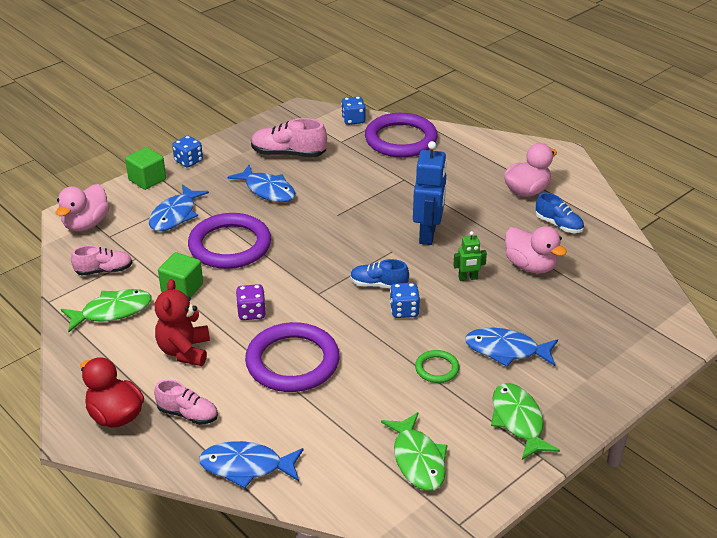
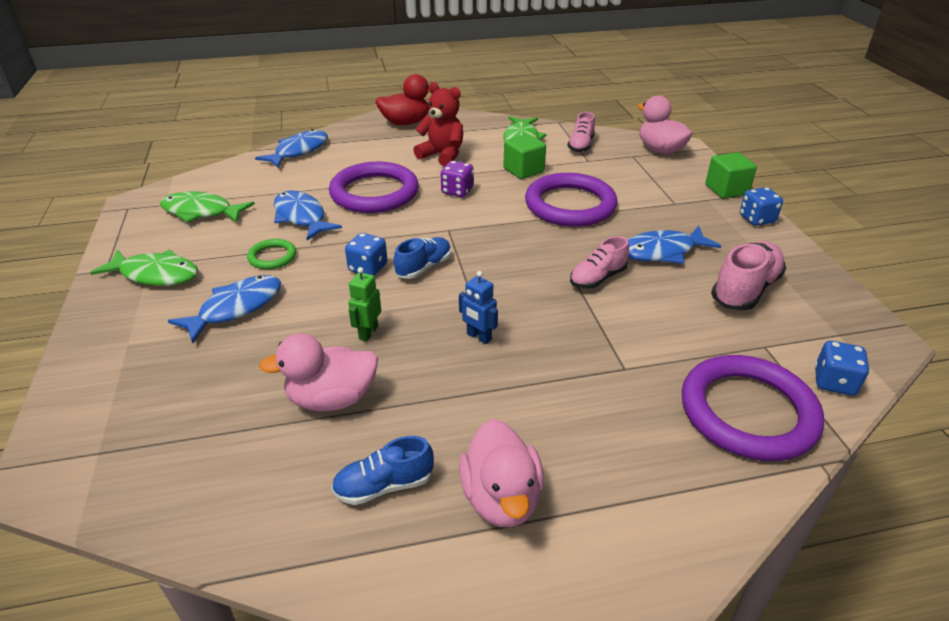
camera: 120 degrees right, 0 degrees up
(175, 215) = (646, 190): blue fish -> blue fish (301, 217)
(188, 414) = (374, 143): pink shoe -> pink shoe (597, 278)
(428, 234) = (478, 337): blue robot -> blue robot, size x0.51

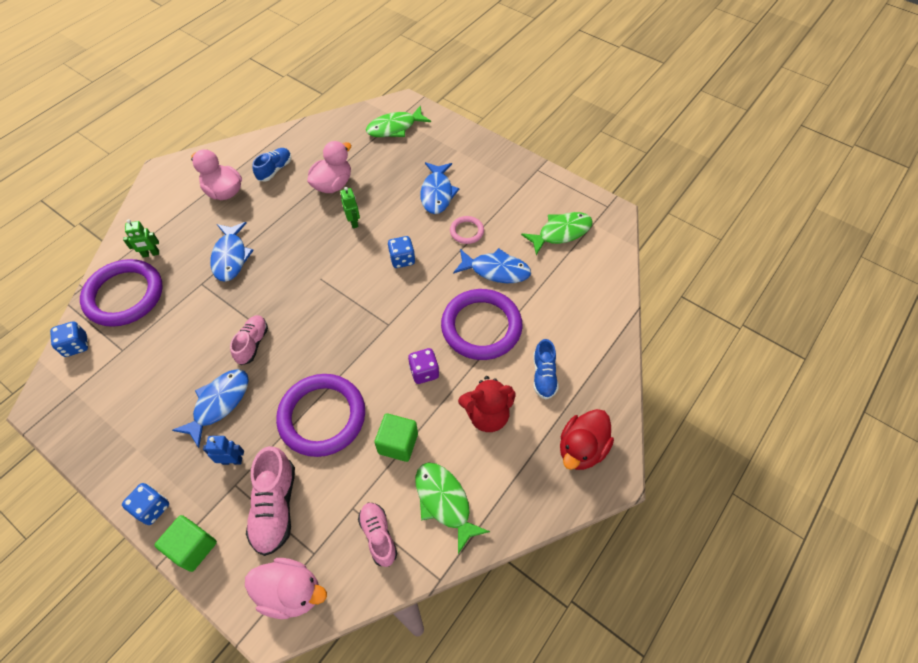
camera: 140 degrees right, 20 degrees up
(155, 274) = (508, 183): green fish -> green fish (395, 128)
(272, 257) = (466, 231): green ring -> pink ring
(298, 151) = (603, 334): blue fish -> blue fish (231, 257)
(424, 267) = (370, 281): blue shoe -> blue shoe (544, 376)
(478, 337) = (293, 255): blue robot -> blue robot (232, 460)
(686, 455) = (151, 254): none -> green robot
(745, 290) = (144, 398): pink shoe -> pink shoe (275, 507)

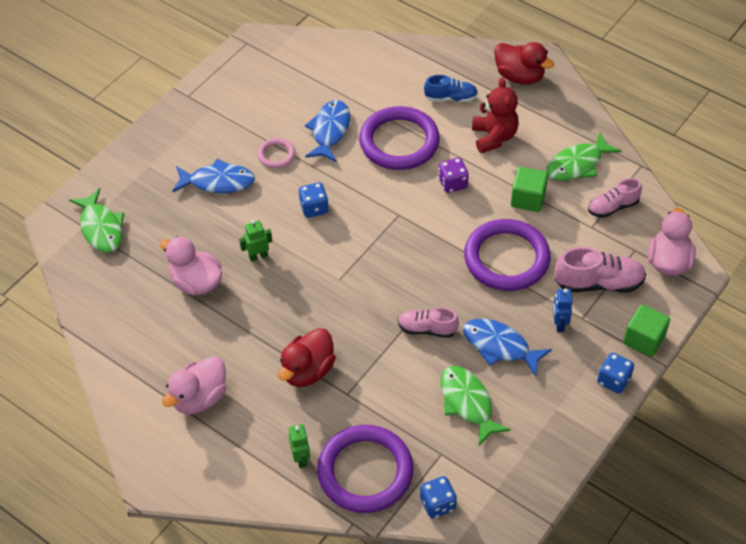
camera: 90 degrees left, 5 degrees down
(231, 257) = (307, 371): blue fish -> red duck
(275, 170) = (164, 347): blue shoe -> none
(561, 232) = (281, 80): green fish -> green fish (467, 403)

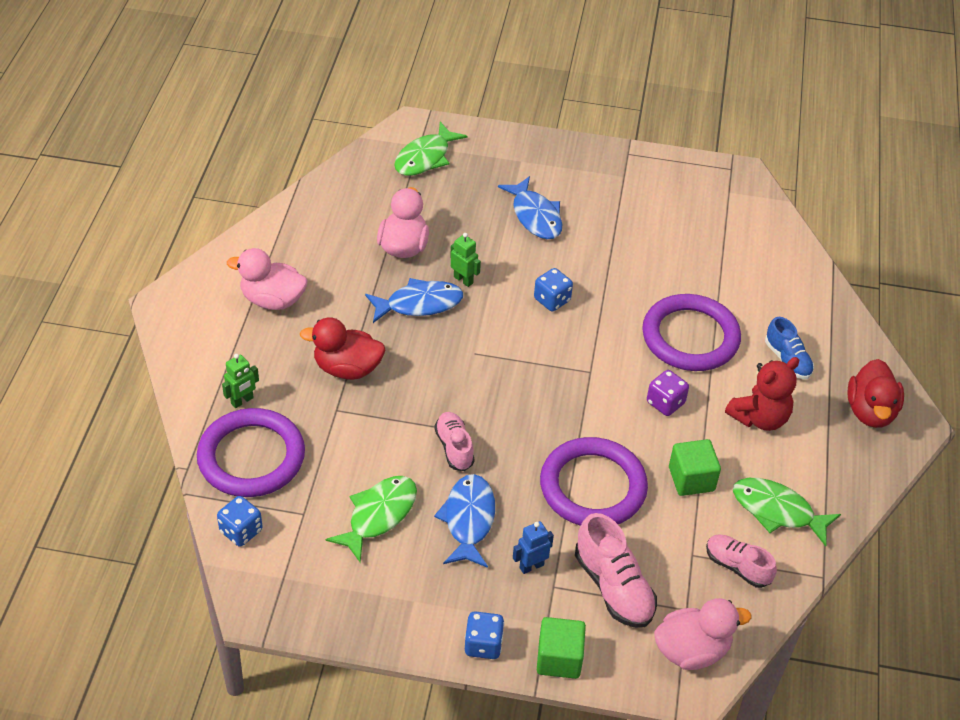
camera: 60 degrees right, 5 degrees down
(276, 155) = (600, 246): pink ring -> none
(329, 131) = (663, 275): blue fish -> blue fish (419, 304)

